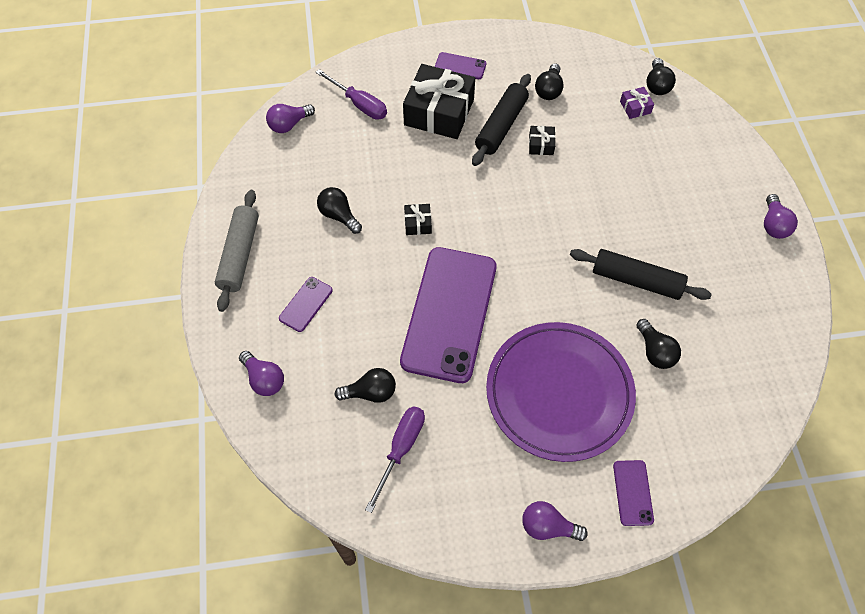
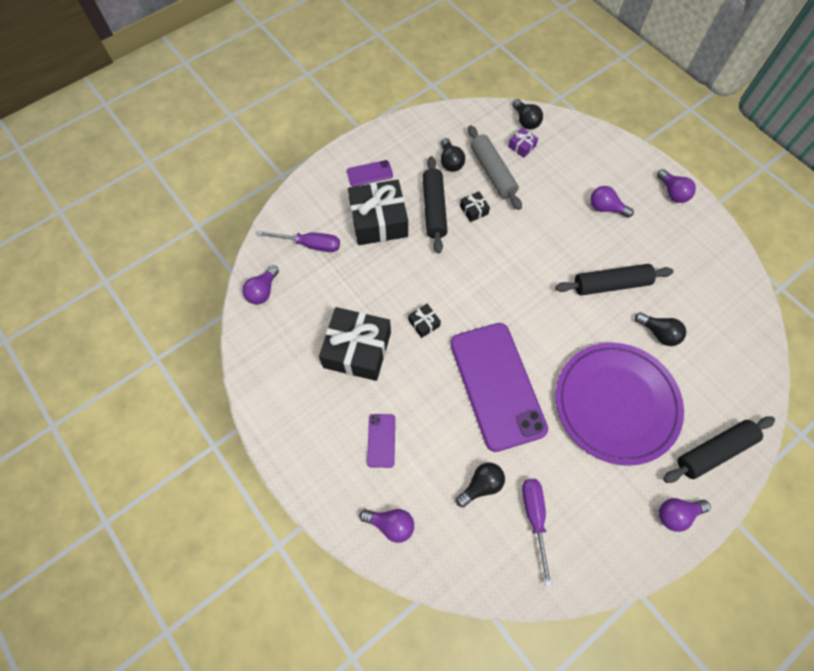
camera: 30 degrees left, 5 degrees up
(239, 255) = (297, 428): grey rolling pin -> grey rolling pin (492, 172)
(339, 215) = (357, 349): black light bulb -> black gift
(632, 492) = (714, 451): purple phone -> black rolling pin
(684, 206) = (605, 208): none -> purple light bulb

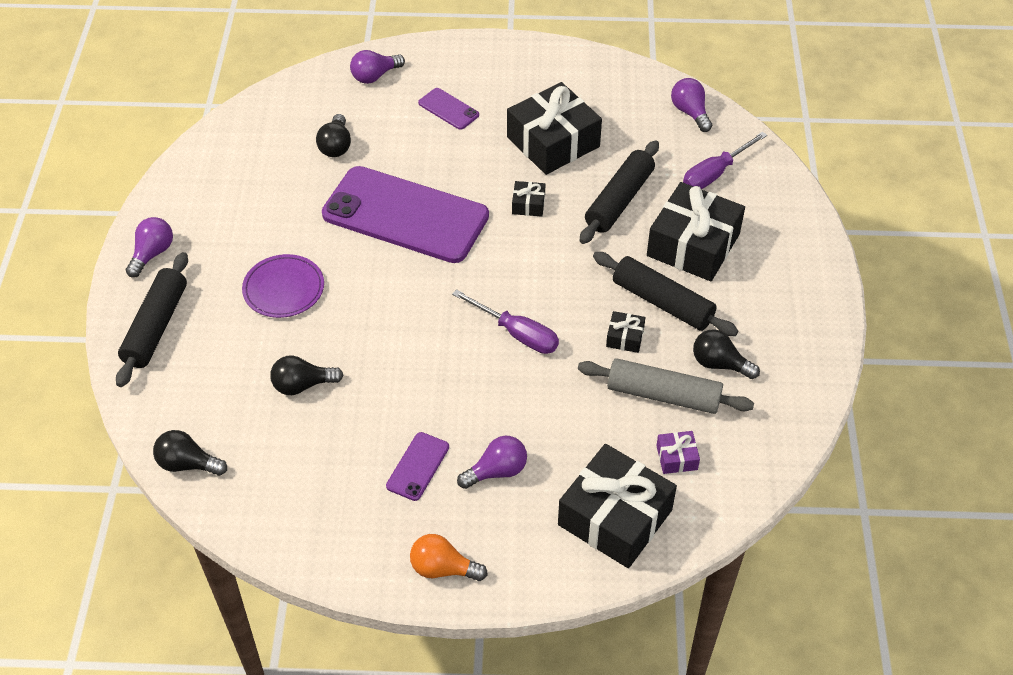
camera: 130 degrees right, 15 degrees down
(369, 173) = (771, 277): purple phone -> purple phone (417, 466)
(525, 121) = (716, 496): black light bulb -> black light bulb (188, 464)
(534, 518) = (270, 160): purple screwdriver -> purple screwdriver (517, 333)
(577, 149) = (615, 517): none -> black gift
(611, 284) = (400, 390): black rolling pin -> black rolling pin (619, 200)
(616, 404) = (284, 289): purple plate -> purple plate, size x0.51
(672, 193) = (443, 568): purple light bulb -> orange light bulb

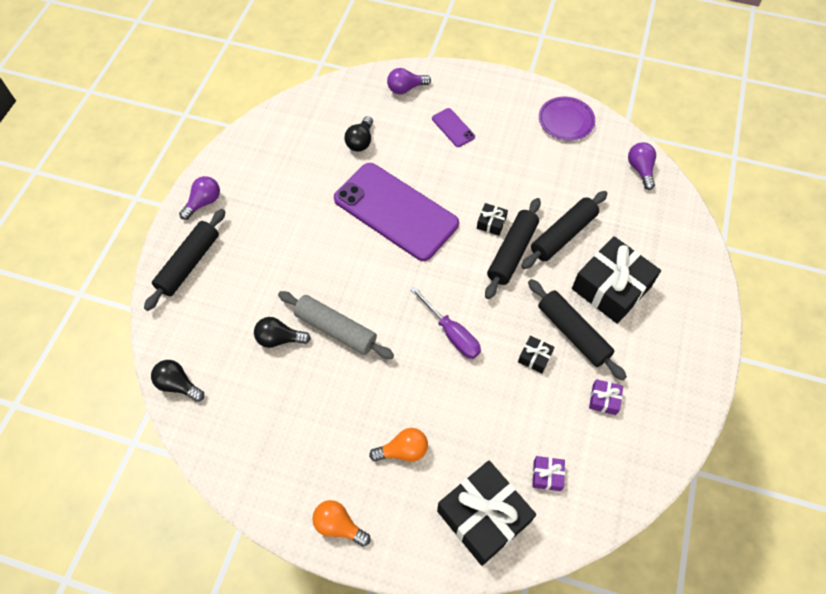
camera: 15 degrees right, 10 degrees up
(284, 289) = (289, 253): purple plate -> purple plate (566, 120)
(417, 466) = (344, 430): purple phone -> none
(497, 471) = (403, 451): purple light bulb -> orange light bulb
(553, 142) = (525, 173): black gift -> none
(563, 232) = (512, 253): none -> black rolling pin
(663, 395) = (551, 416): grey rolling pin -> grey rolling pin (336, 329)
(715, 174) = (645, 228): purple screwdriver -> none
(719, 364) = (604, 399): black light bulb -> purple gift

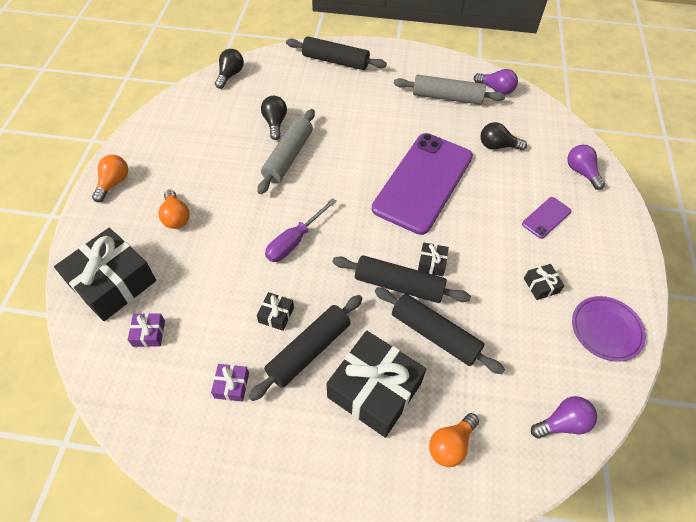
camera: 80 degrees right, 5 degrees down
(204, 202) = (395, 58): purple light bulb -> purple light bulb (496, 89)
(281, 167) = (447, 97): none -> grey rolling pin
(522, 150) = (541, 285): none -> black gift
(656, 243) = (451, 445): none -> orange light bulb

